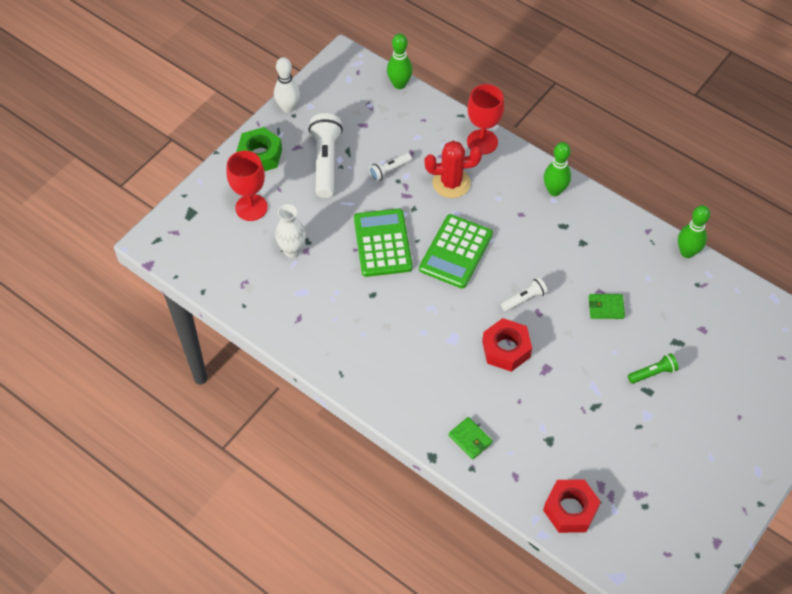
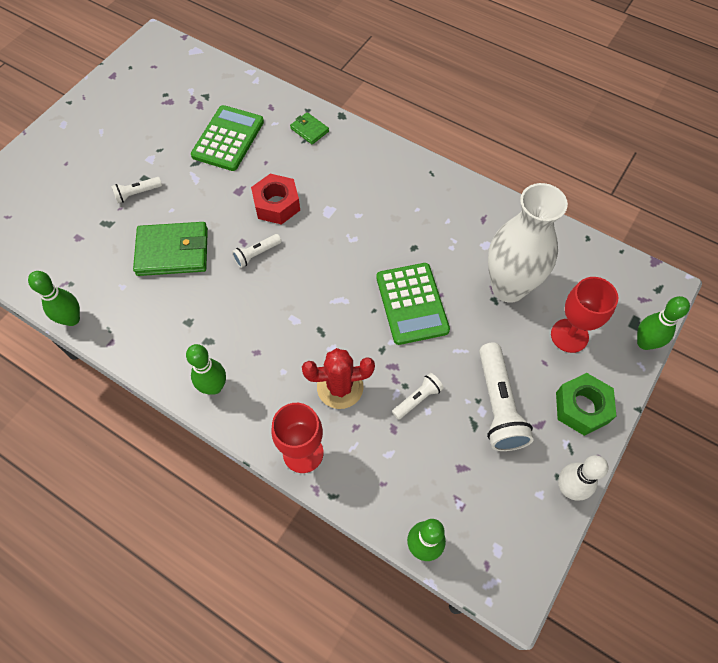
camera: 175 degrees right, 5 degrees up
(189, 197) = (644, 343): none -> green bowling pin
(292, 251) = (508, 287): white vase -> white vase, size x1.88
(456, 252) = (330, 300): green calculator -> green calculator (228, 139)
(570, 509) = (227, 88): red nut -> none
(606, 307) = (173, 251): green wallet -> green wallet, size x1.97
(653, 373) = (137, 193): green flashlight -> white flashlight

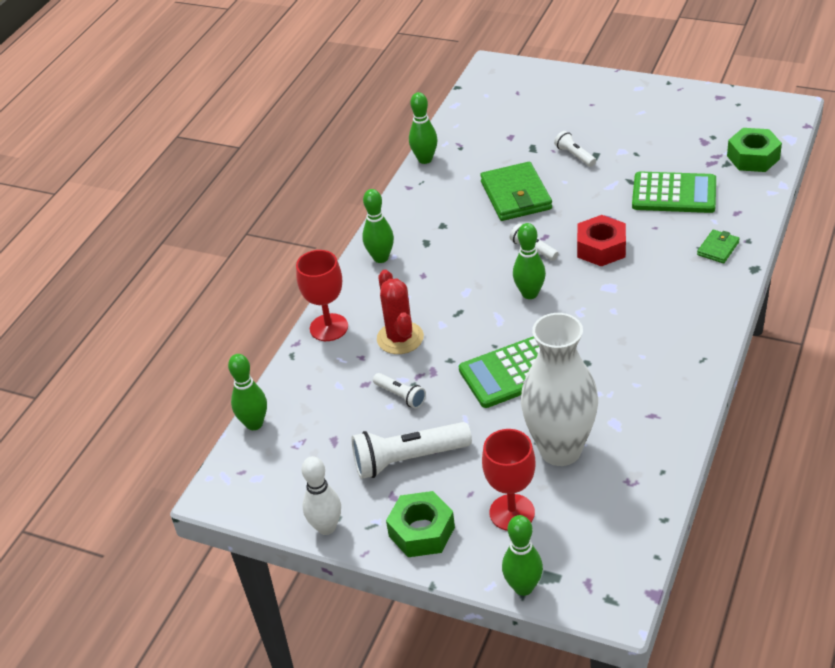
camera: 85 degrees right, 20 degrees down
(207, 78) = (753, 157): none -> green nut
(316, 269) = (530, 294): none -> green bowling pin

